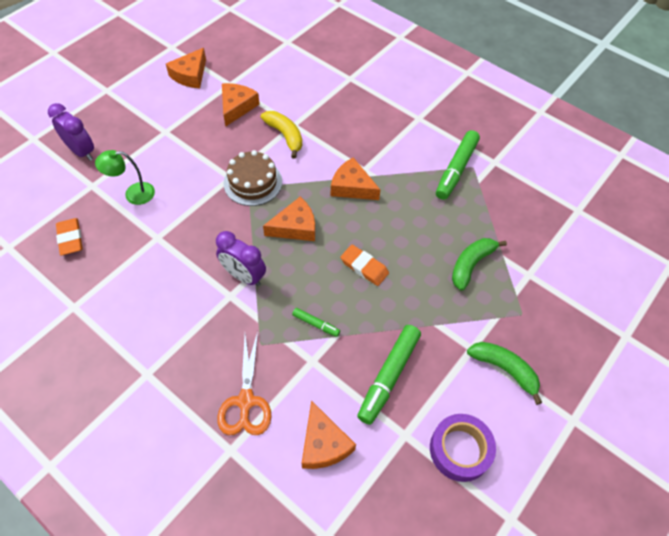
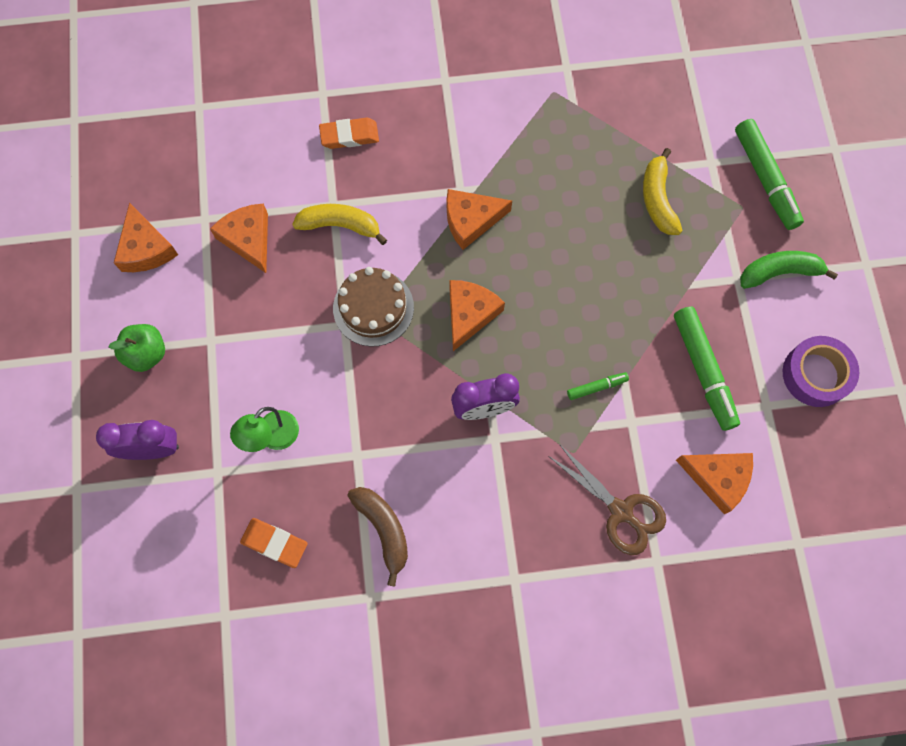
camera: 45 degrees left, 15 degrees up
(122, 283) = (383, 530): none -> brown banana
(133, 113) = (146, 353): none -> green apple
(246, 401) = (621, 511): orange scissors -> brown scissors
(364, 267) = (575, 292): orange eraser -> orange eraser (349, 136)
(456, 169) = (542, 109): green marker -> green marker (765, 179)
(471, 265) = (658, 199): green banana -> yellow banana

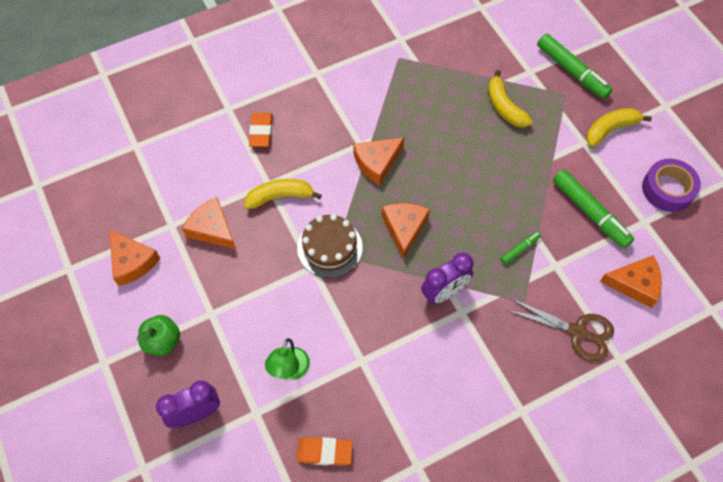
camera: 20 degrees left, 10 degrees down
(349, 136) = (261, 131): orange eraser -> orange eraser turned 60 degrees counterclockwise
(383, 530) = (406, 410): brown banana -> none
(779, 272) = (610, 129): green banana -> yellow banana

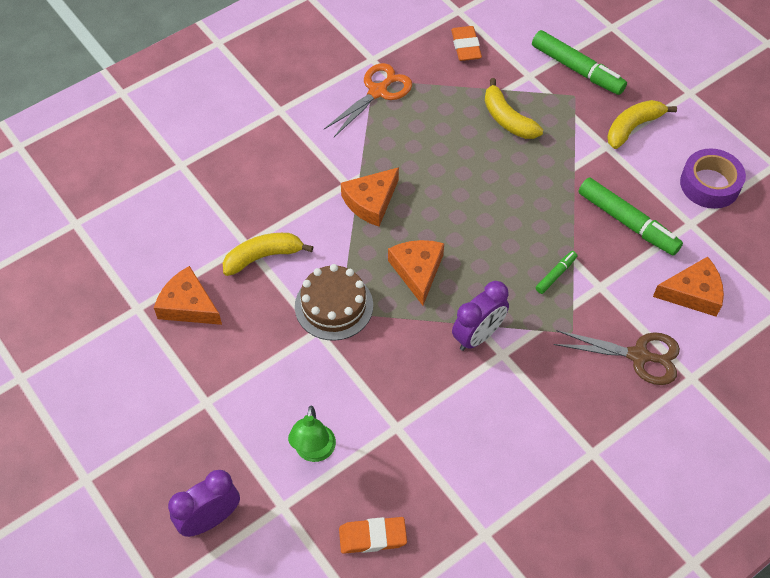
camera: 10 degrees left, 5 degrees down
(132, 262) = (97, 357): orange cheese -> none
(162, 341) = (153, 443): green apple -> none
(261, 131) = (226, 186): orange eraser -> orange eraser (466, 46)
(400, 68) = (378, 92): none -> orange scissors

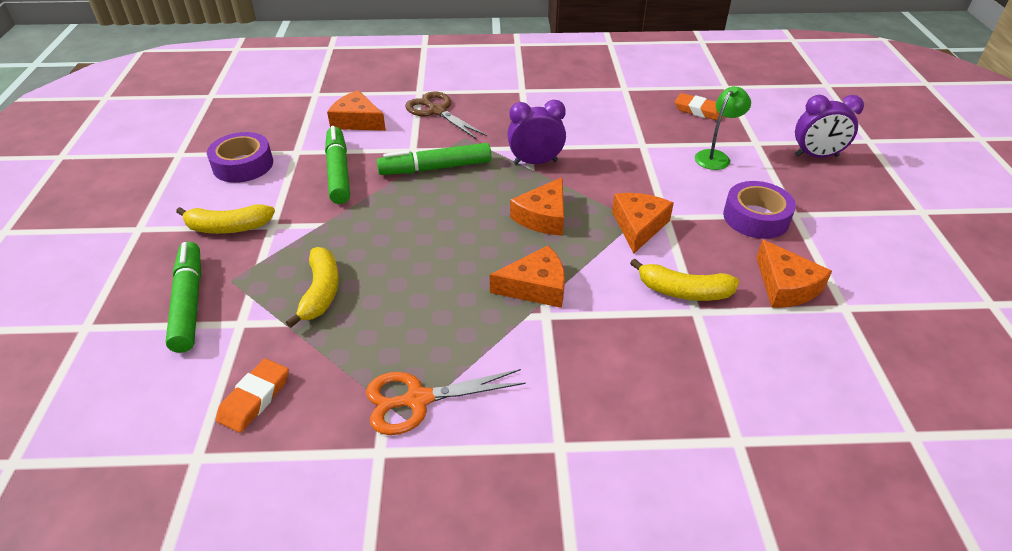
camera: 145 degrees left, 15 degrees down
(239, 376) = (756, 217): none -> purple tape
(334, 306) = (638, 226): brown cake -> orange cheese
(556, 275) = (435, 168): green marker -> green marker, size x2.04

